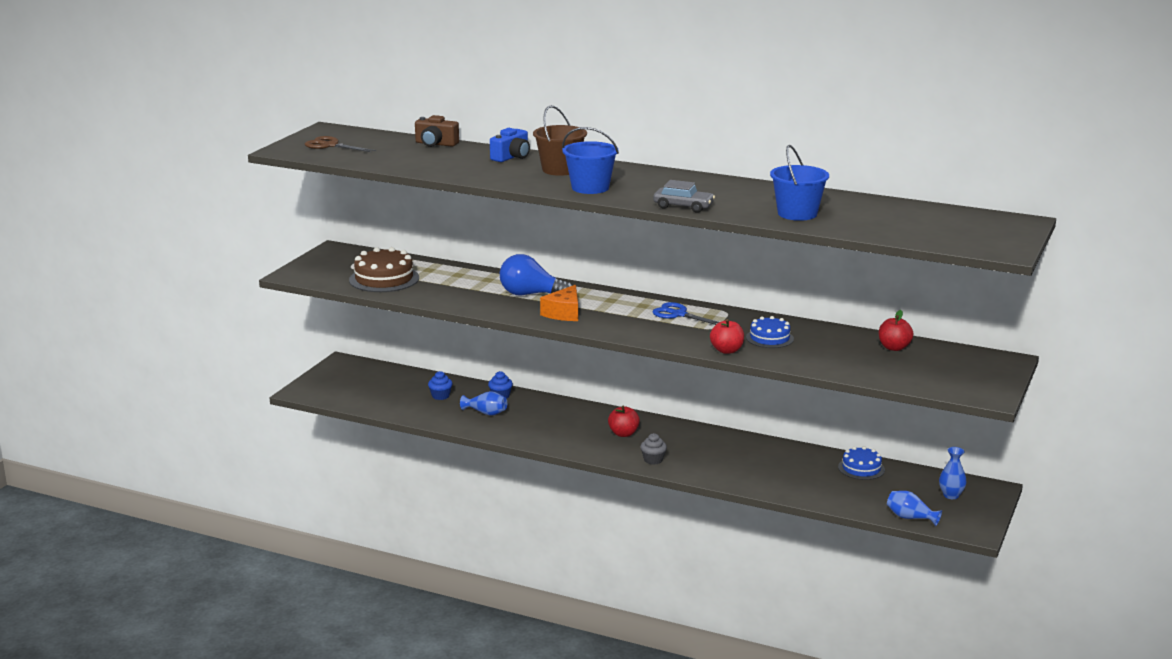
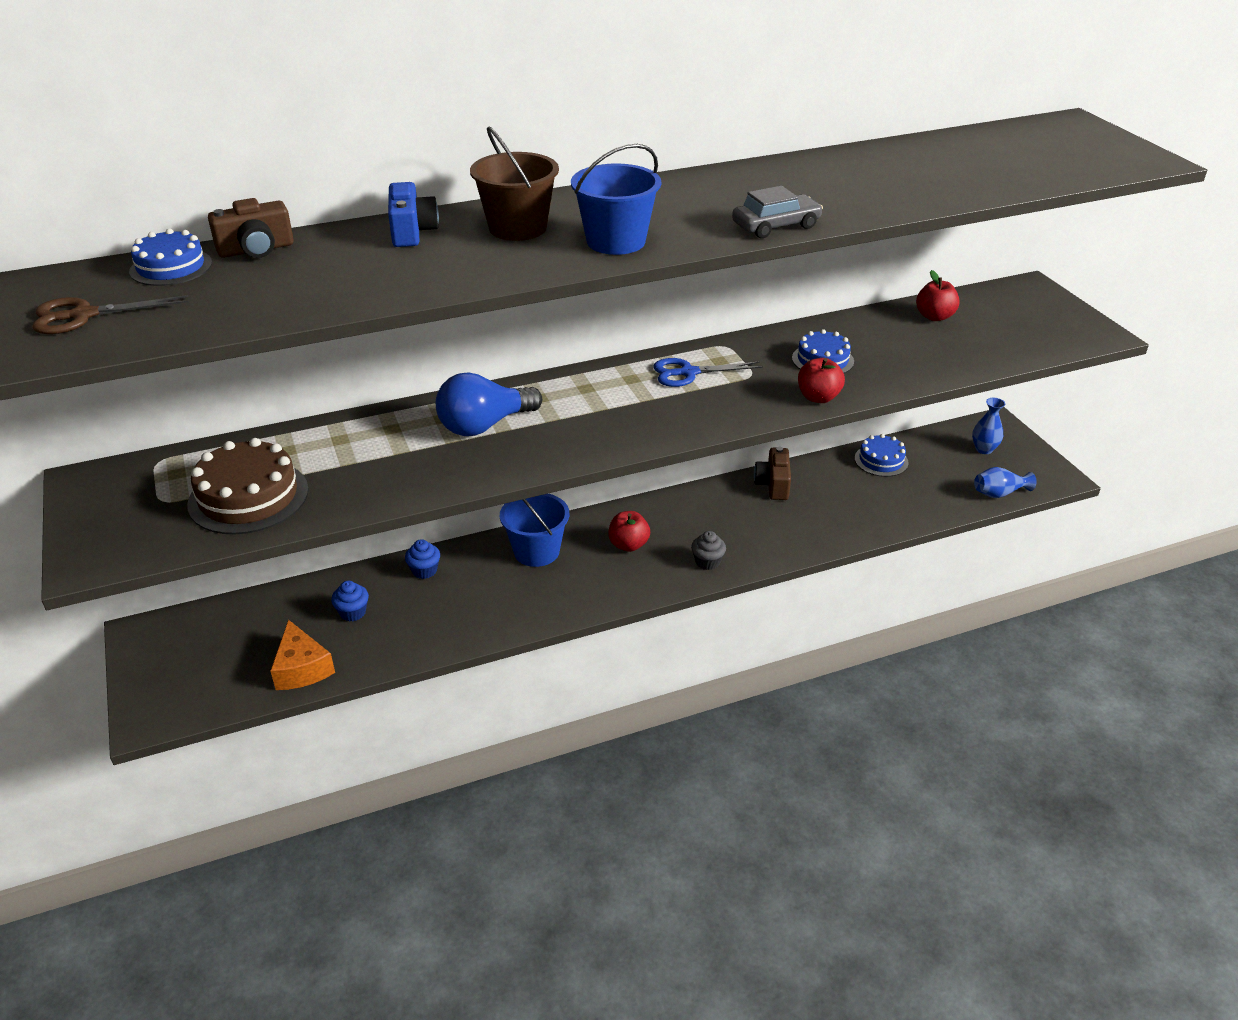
camera: 45 degrees left, 15 degrees up
(392, 140) = (171, 267): none -> blue cake
(486, 413) = (444, 605): blue vase -> none
(564, 313) = (570, 434): orange cheese -> orange cheese (301, 668)
(763, 447) = (773, 484): none -> brown camera
(797, 214) = (897, 188): blue bucket -> blue bucket (536, 551)

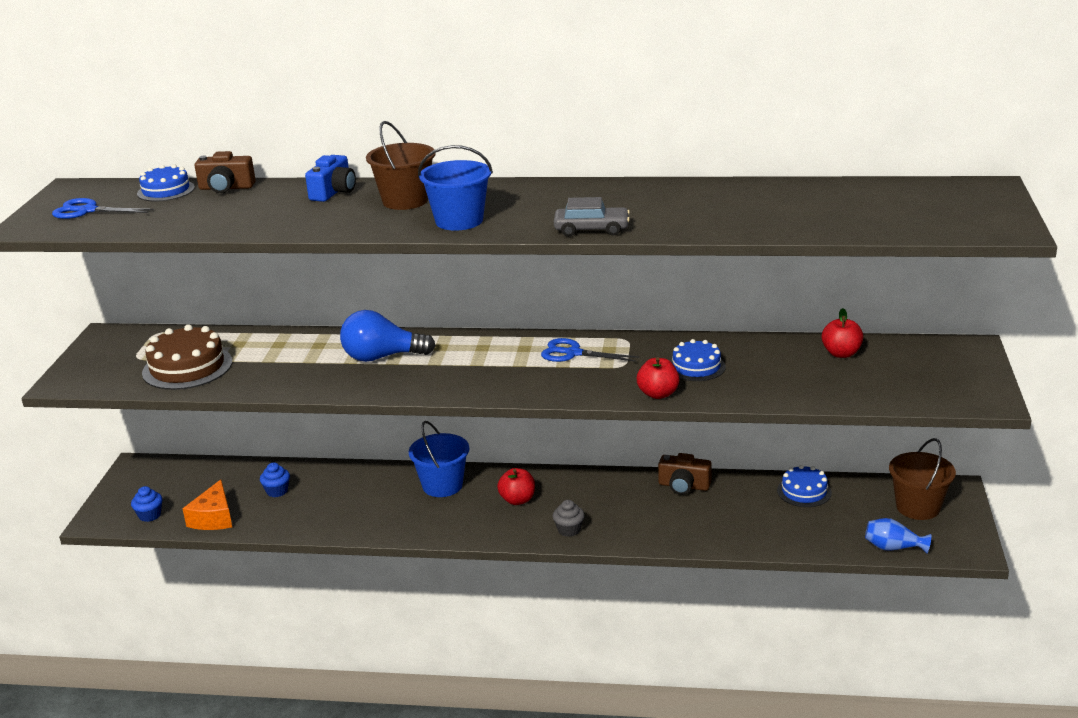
camera: 30 degrees right, 10 degrees down
(84, 315) = (88, 211): brown scissors -> blue scissors
(424, 570) = (350, 477): blue cupcake -> blue cupcake (150, 515)
(773, 484) = (684, 486): brown camera -> brown camera turned 105 degrees counterclockwise
(984, 449) = (918, 507): blue vase -> brown bucket

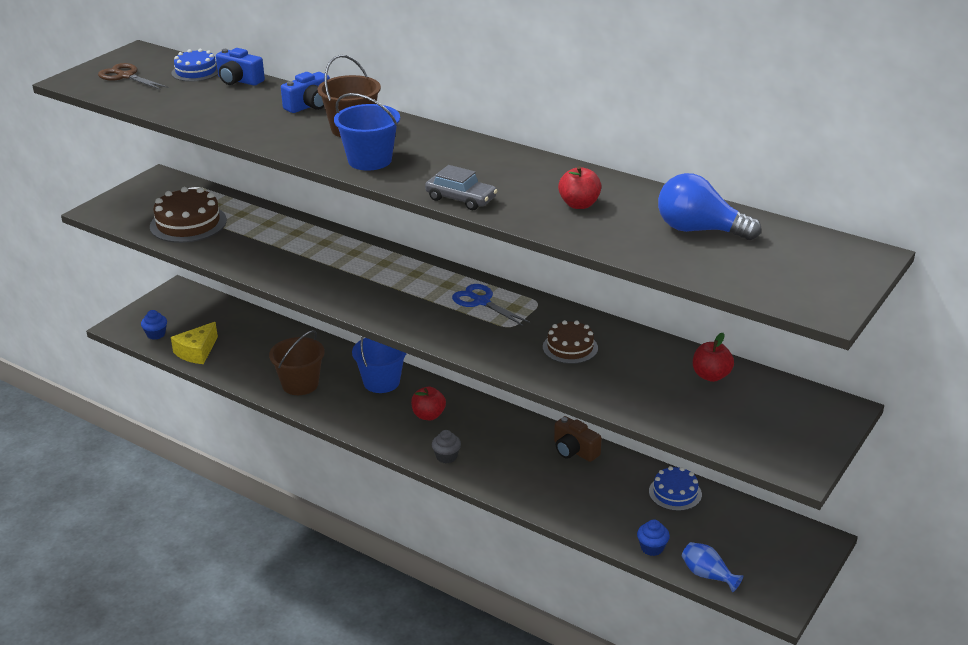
camera: 25 degrees right, 5 degrees up
(88, 211) = (126, 76): blue scissors -> brown scissors
(213, 518) = (197, 352): orange cheese -> yellow cheese
(226, 188) = (239, 80): brown camera -> blue camera
(277, 491) = (257, 344): blue cupcake -> blue cupcake (652, 548)
(382, 357) = (332, 258): blue light bulb -> blue light bulb (699, 230)
(658, 394) = (512, 363): red apple -> red apple (579, 204)
(696, 367) = (570, 347): blue cake -> brown cake
(918, 507) = (766, 545): brown bucket -> brown bucket (300, 384)

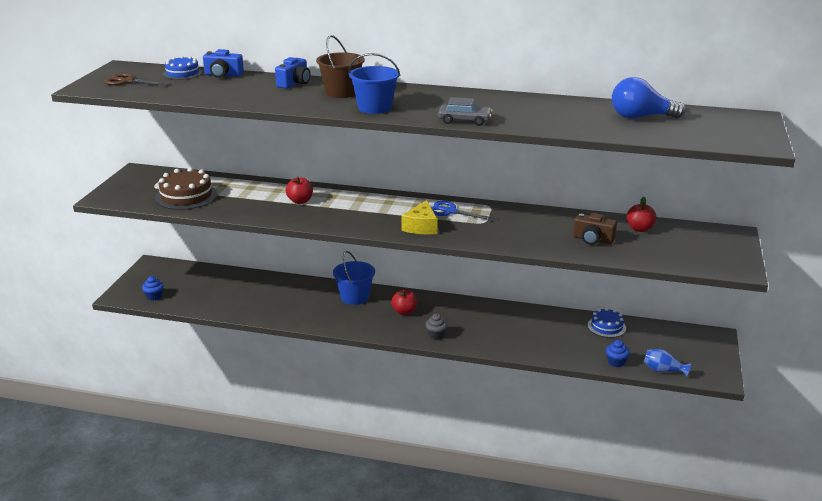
camera: 20 degrees left, 5 degrees down
(197, 352) = (196, 302): yellow cheese -> yellow cheese (421, 227)
(300, 384) = (294, 309): brown bucket -> none
(570, 347) = (534, 228): brown cake -> none
(574, 450) = (522, 314): brown camera -> brown camera (593, 239)
(579, 204) = (548, 114): red apple -> red apple (300, 201)

